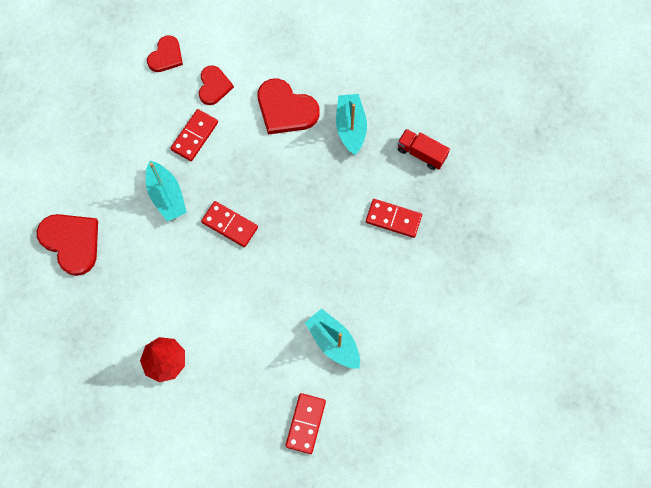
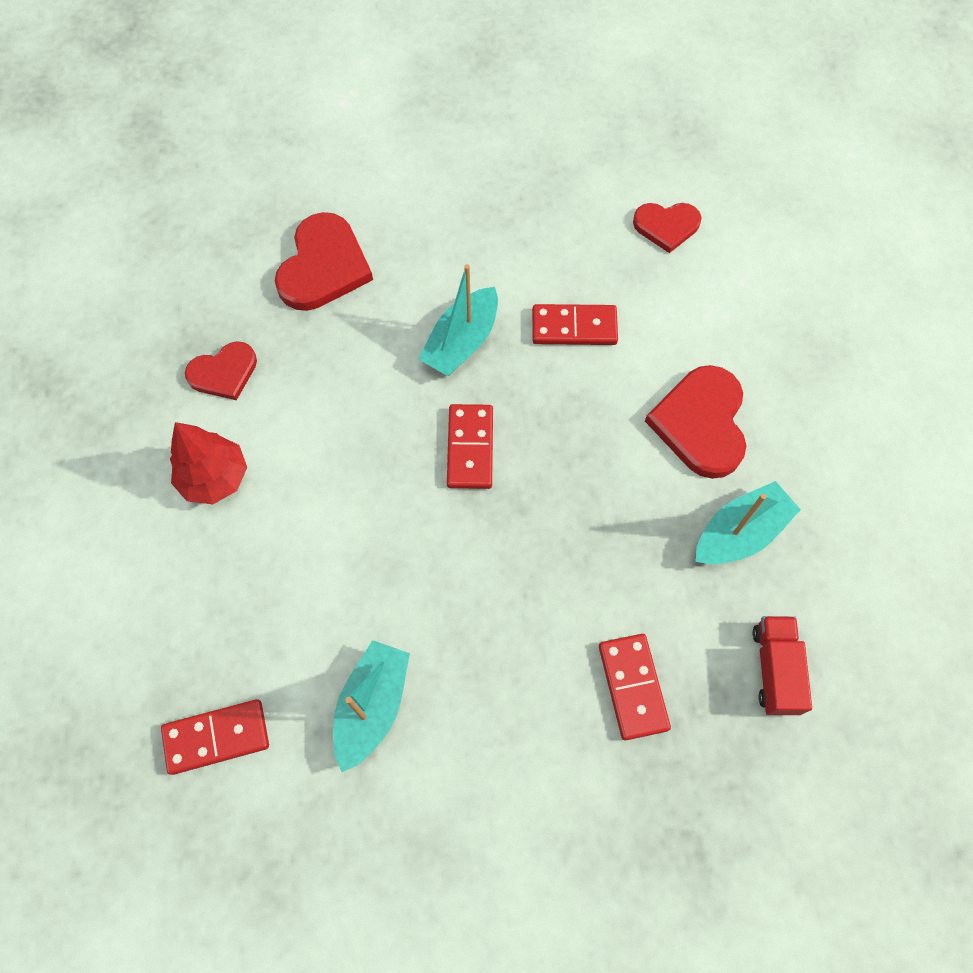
camera: 60 degrees right, 5 degrees down
(214, 86) = (666, 309): red heart -> red heart (224, 373)

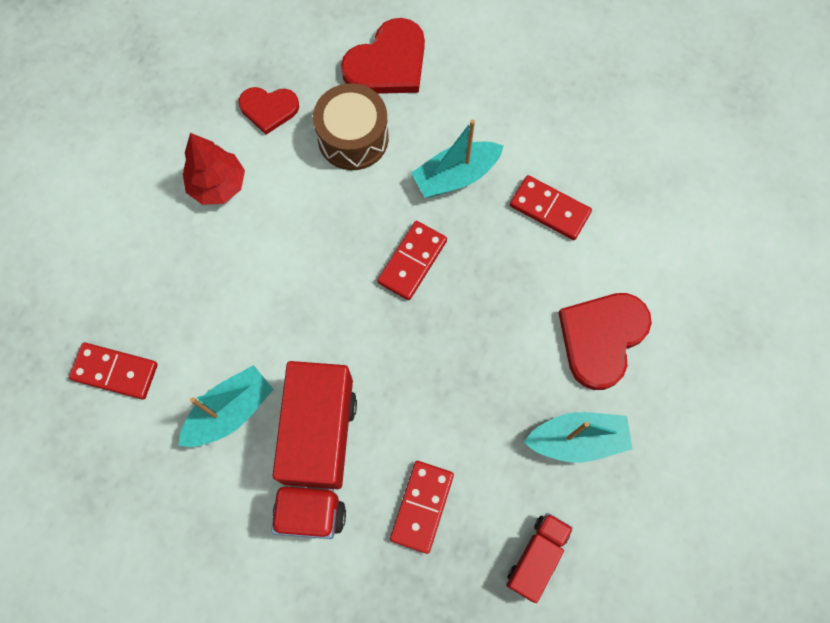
camera: 30 degrees right, 5 degrees up
(332, 357) = (353, 138): none -> brown drum
(495, 698) = (318, 456): none -> red truck
(666, 226) = (676, 165): red heart -> none

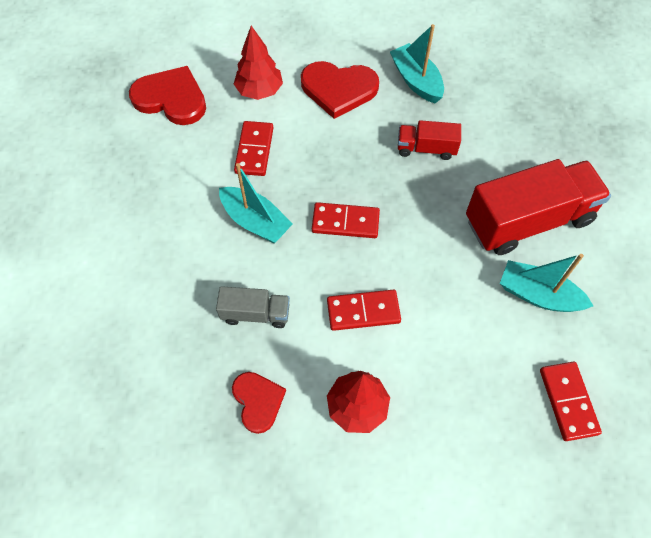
camera: 115 degrees left, 10 degrees down
(353, 138) = (255, 313): brown drum -> grey truck
(388, 63) = (165, 318): red heart -> red heart (171, 98)
(422, 507) = (516, 146): red domino -> red domino (363, 311)
(536, 557) = (502, 77): red truck -> red truck (426, 149)
(636, 248) = (259, 91): none -> red tree

